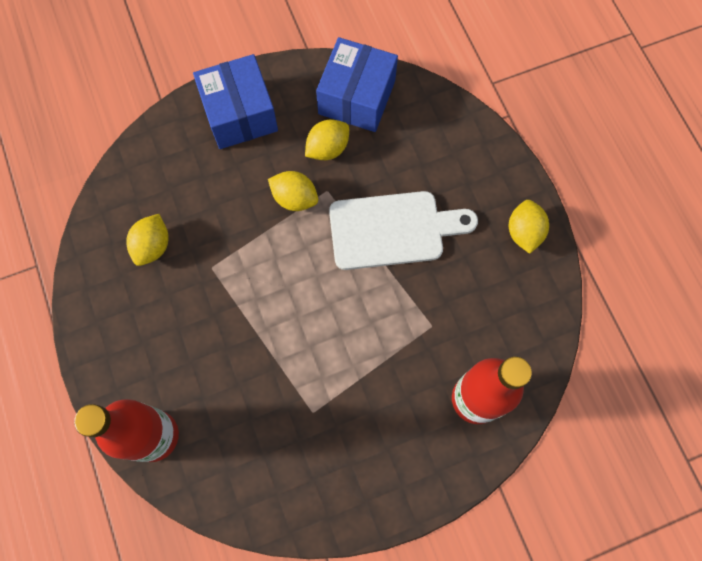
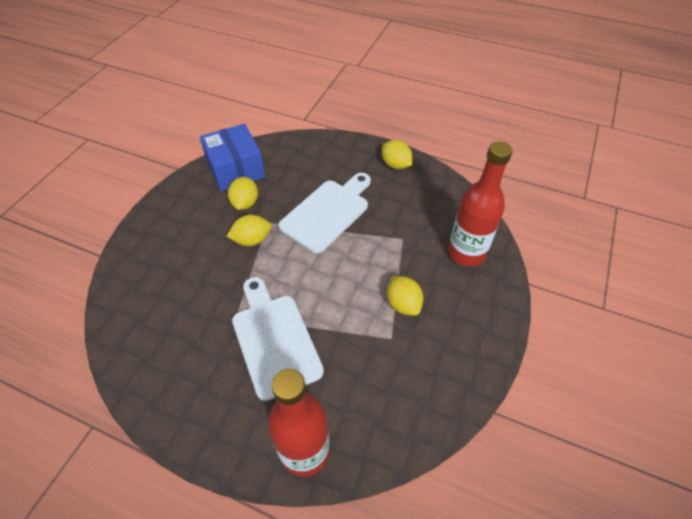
camera: 45 degrees left, 20 degrees down
(153, 246) = (180, 337): yellow lemon -> yellow lemon (403, 304)
(219, 319) = (274, 339): none -> white cutting board
(240, 114) = (168, 224): blue box -> none

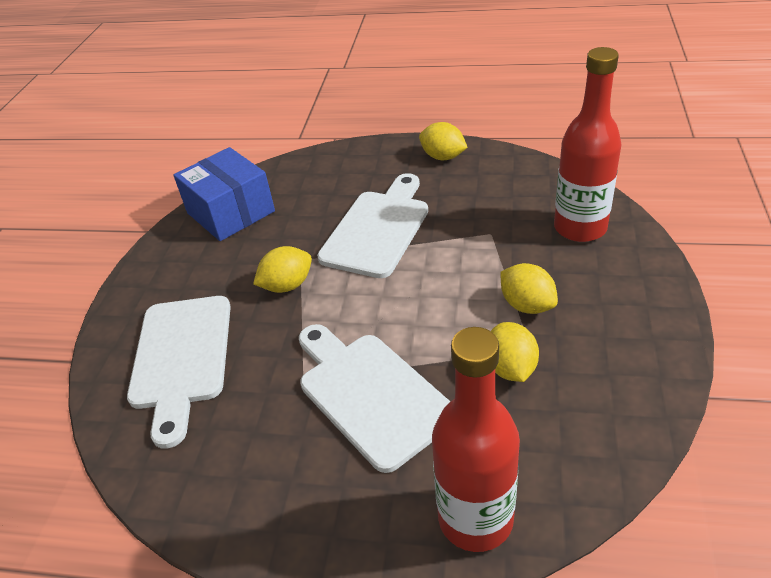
camera: 10 degrees left, 10 degrees down
(167, 275) = (181, 358): none -> white cutting board
(245, 203) = (260, 246): yellow lemon -> yellow lemon (510, 368)

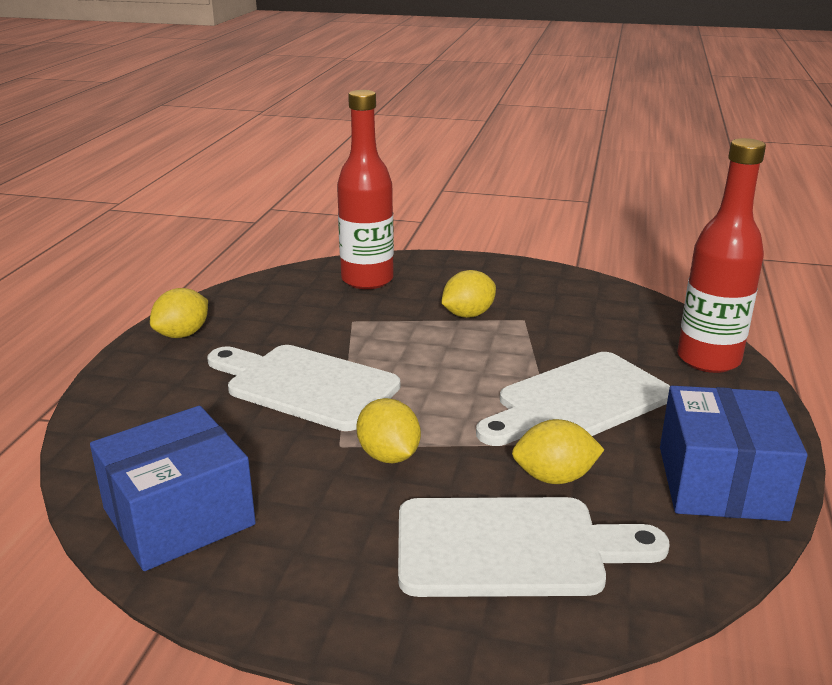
camera: 90 degrees left, 15 degrees down
(242, 497) = (721, 483): none -> blue box
(510, 368) = (547, 330): yellow lemon -> yellow lemon (554, 477)

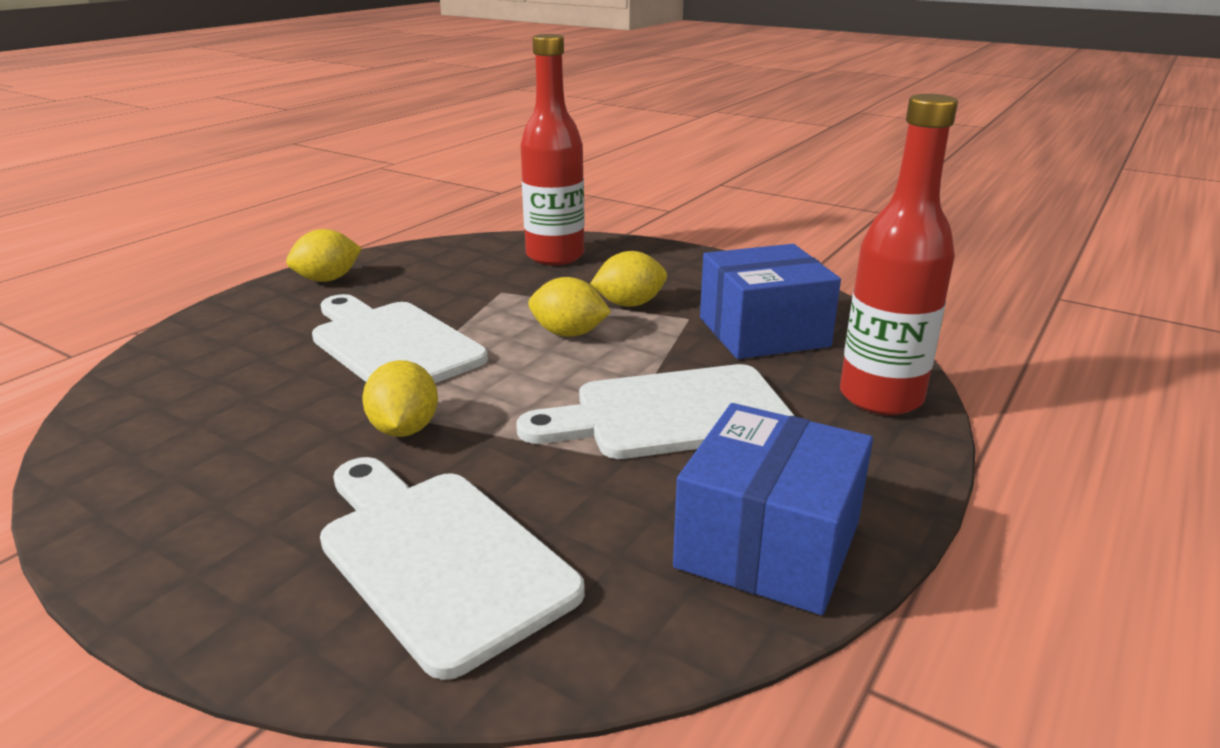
camera: 20 degrees right, 0 degrees up
(179, 516) = (146, 444): blue box -> blue box (763, 332)
(511, 547) = (438, 557): white cutting board -> white cutting board turned 150 degrees counterclockwise
(554, 477) = (563, 491): yellow lemon -> yellow lemon (569, 334)

